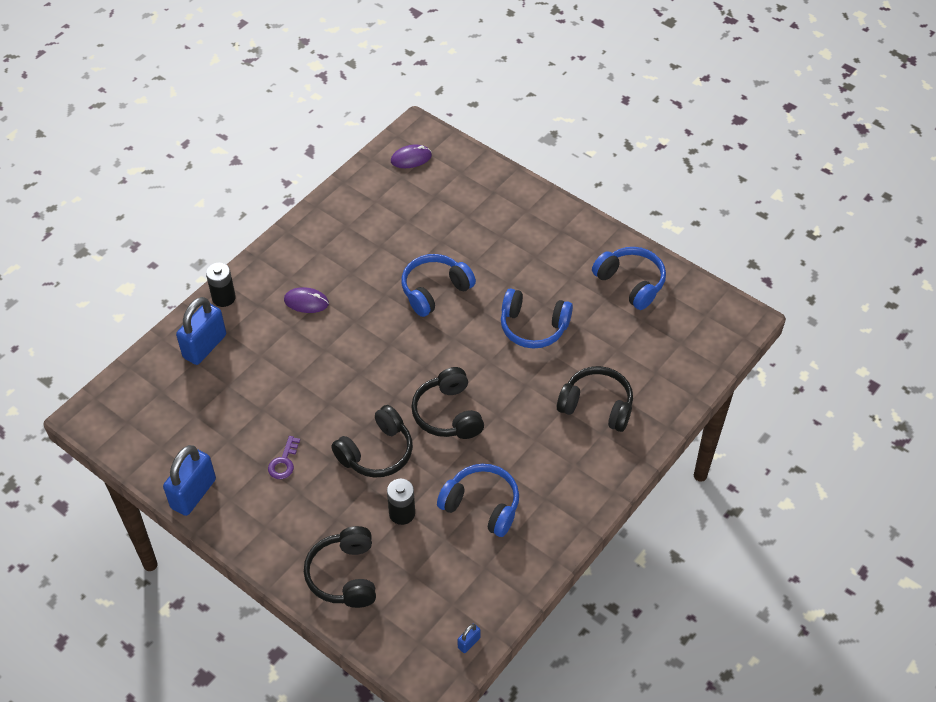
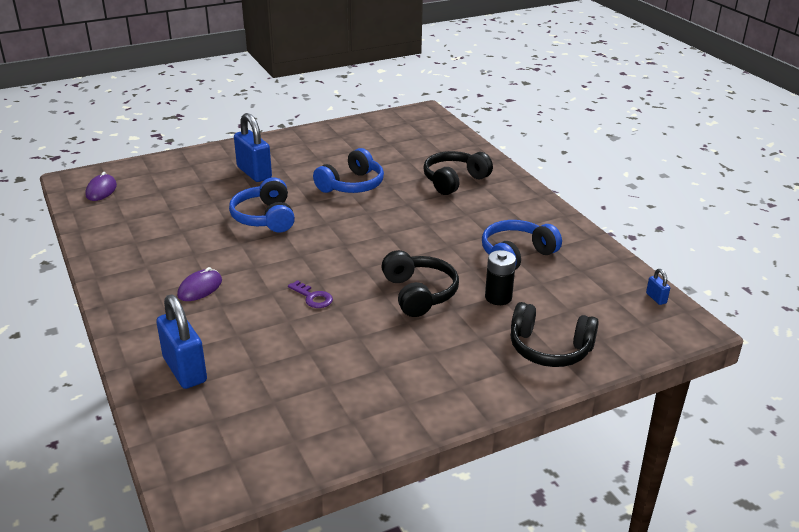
camera: 65 degrees left, 20 degrees down
(193, 493) = (381, 429): blue padlock -> blue padlock (254, 173)
(223, 298) = (133, 340): black battery -> none
(284, 462) = (387, 353): purple key -> purple key (313, 297)
(448, 414) = (406, 246): black headphones -> none
(630, 283) = (350, 138): blue headphones -> none

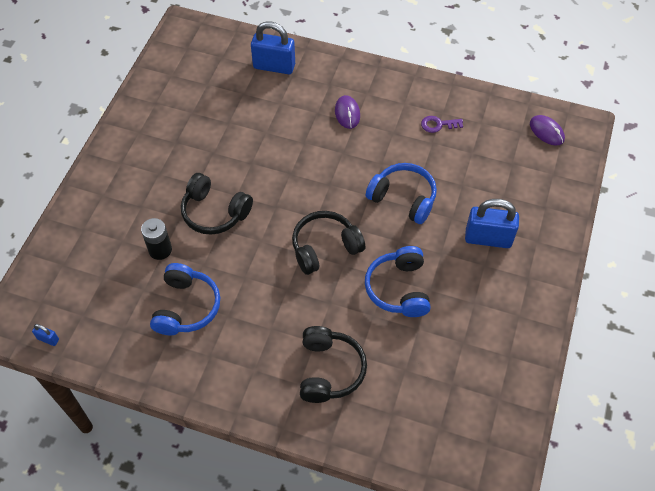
camera: 135 degrees right, 25 degrees up
(313, 297) = (274, 158): purple key -> purple key (438, 124)
(549, 348) = (90, 230): black headphones -> black headphones (325, 248)

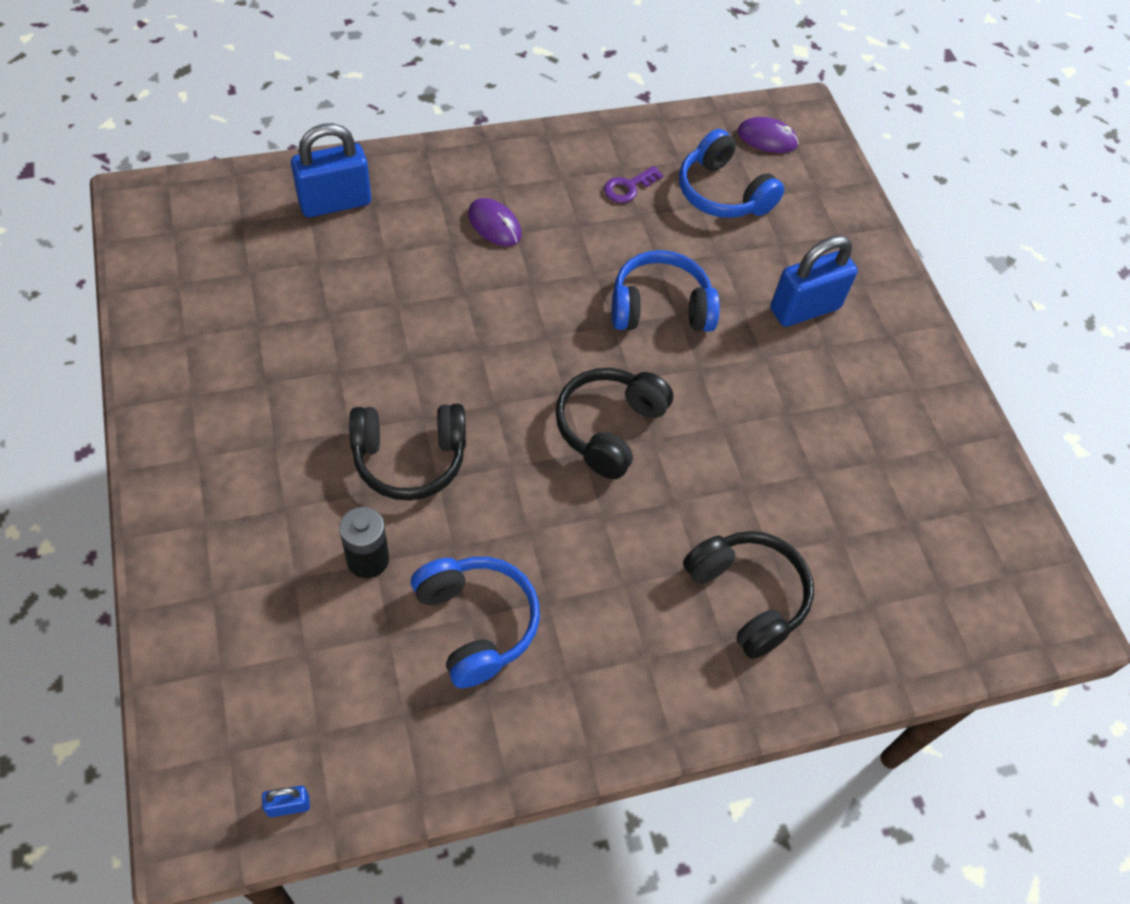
camera: 40 degrees left, 0 degrees up
(399, 289) = (748, 433): blue headphones -> blue headphones (723, 193)

